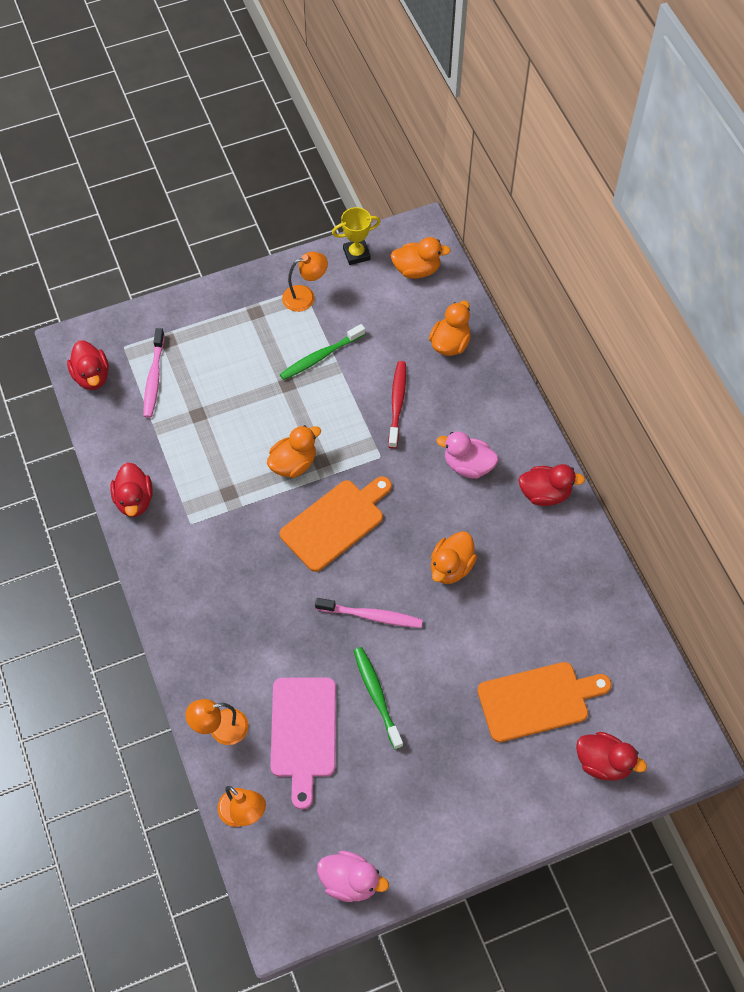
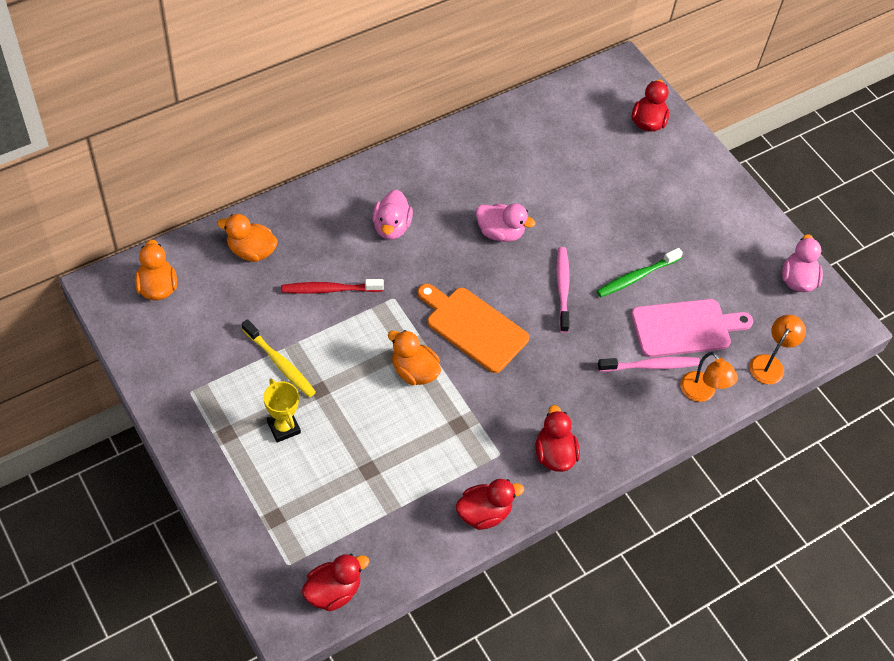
camera: 105 degrees left, 5 degrees down
(154, 378) = (327, 523): pink toothbrush -> pink toothbrush (651, 365)
(305, 296) = (201, 387): orange lamp -> none
(320, 357) = (280, 363): green toothbrush -> yellow toothbrush
(356, 254) = (138, 345): yellow trophy -> yellow trophy (284, 427)
(451, 567) = (500, 232): orange duck -> pink duck
(538, 701) = (608, 165): orange cutting board -> none
(545, 493) = (411, 168): red duck -> red duck (554, 454)

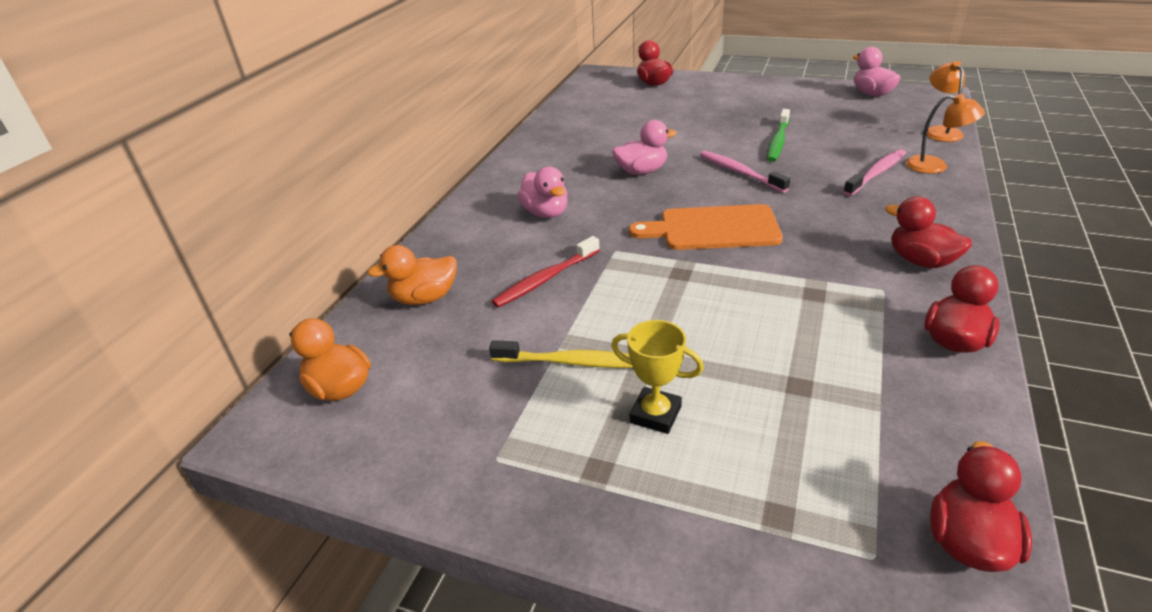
camera: 30 degrees left, 20 degrees down
(414, 371) = (713, 284): orange duck -> none
(685, 328) = (857, 145): pink cutting board -> none

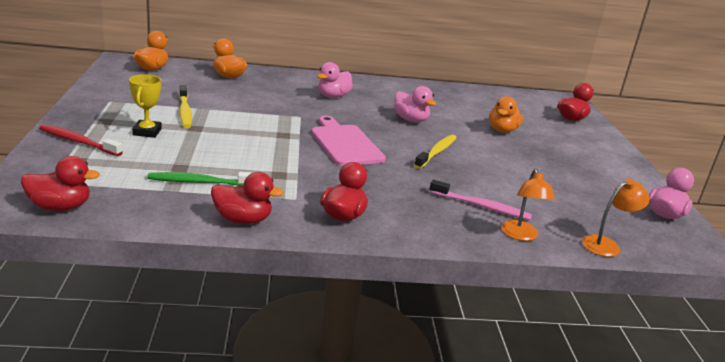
camera: 60 degrees right, 10 degrees down
(545, 279) = (259, 101): red toothbrush -> red toothbrush (78, 142)
(680, 124) = (502, 130): none -> orange duck
(713, 228) = (345, 143): orange cutting board -> pink cutting board
(739, 172) = (436, 152): pink toothbrush -> yellow toothbrush
(778, 141) = (506, 167): green toothbrush -> green toothbrush (200, 182)

